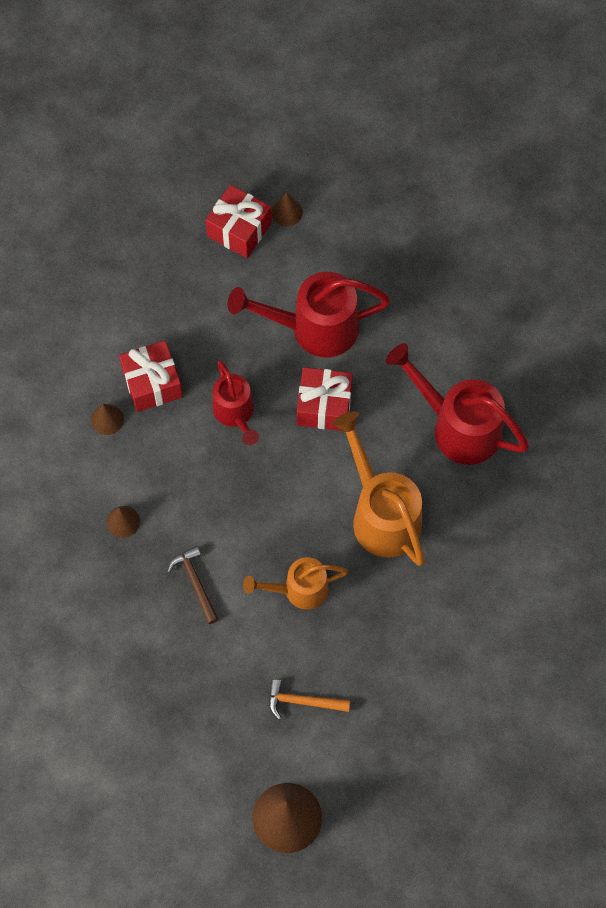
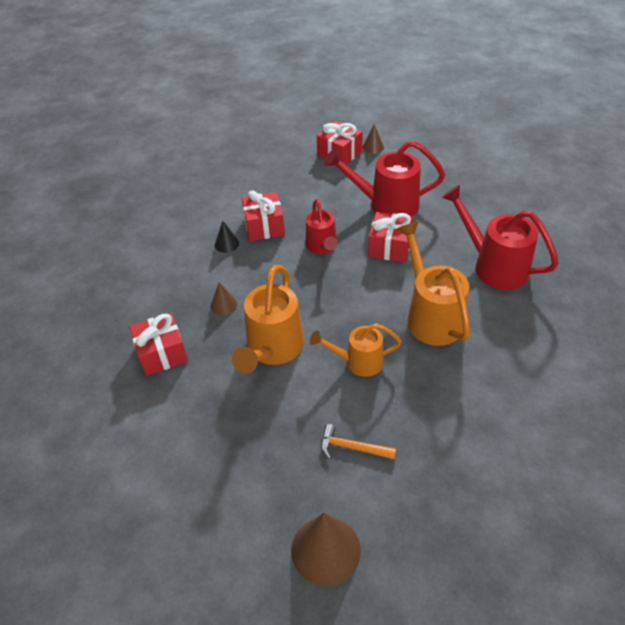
camera: 10 degrees right, 20 degrees down
(62, 601) = (162, 353): none -> red gift
(107, 419) = (227, 244): brown cone -> black cone
(195, 583) = (272, 350): brown hammer -> orange watering can

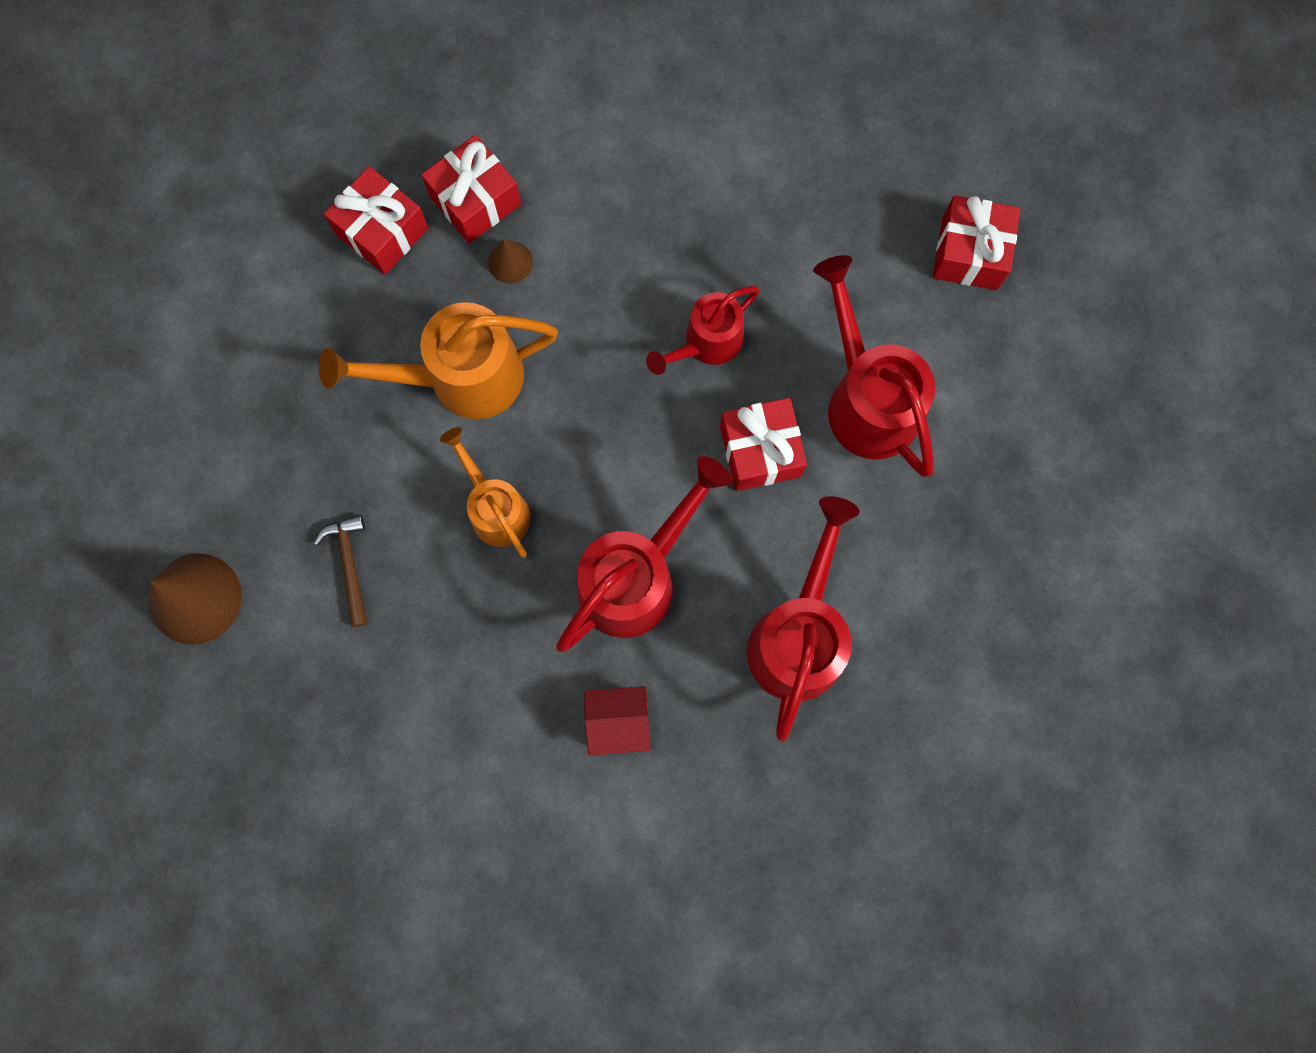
camera: 60 degrees right, 30 degrees up
(227, 244) = (638, 192): black cone -> none
(264, 226) = (708, 227): red gift -> red gift (475, 200)
(352, 447) = (349, 565): orange hammer -> brown hammer
(373, 147) = (1022, 304): brown cone -> none
(431, 315) = (637, 577): orange watering can -> red watering can
(510, 352) = (618, 722): none -> red house

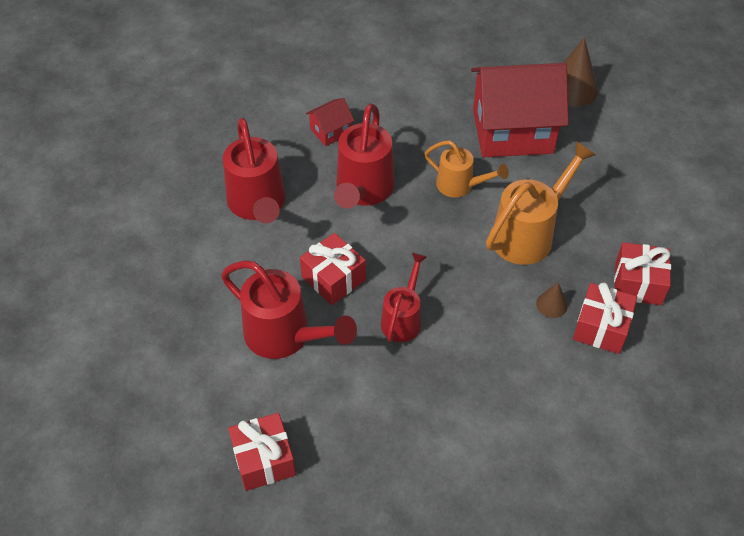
camera: 150 degrees right, 25 degrees down
(349, 565) = (512, 131): brown hammer -> red house

